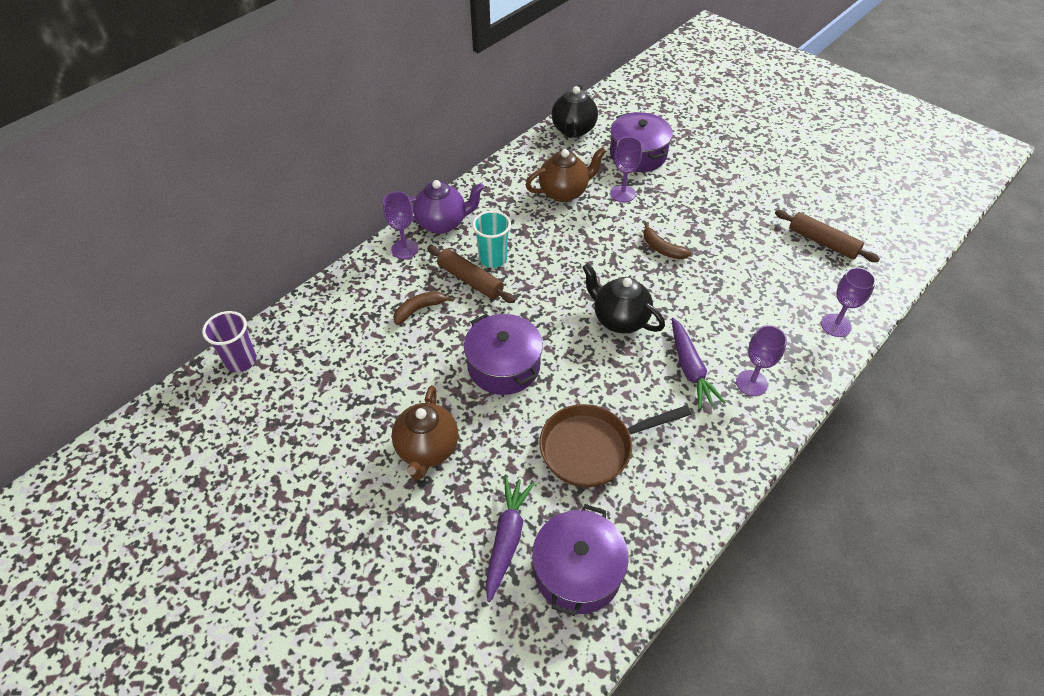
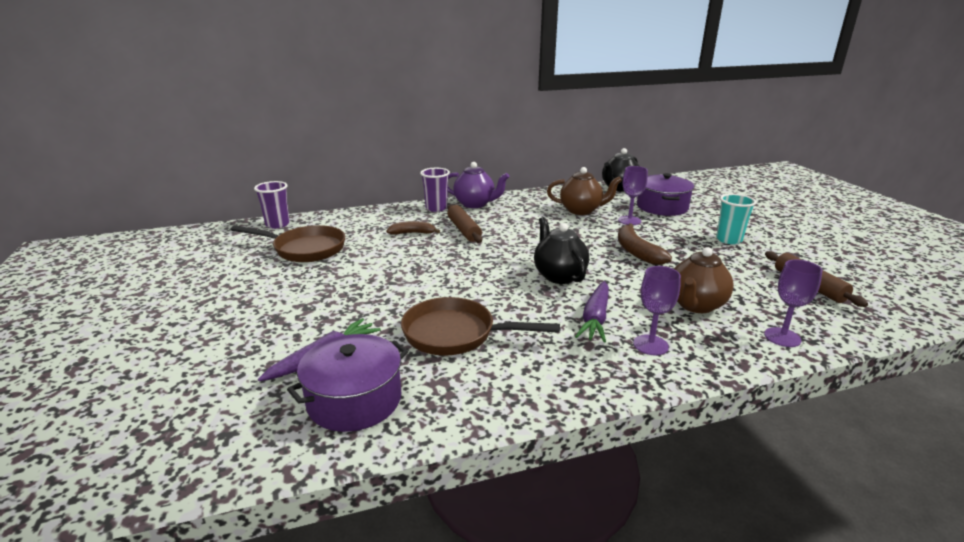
camera: 30 degrees right, 25 degrees down
(324, 392) = (305, 249): none -> brown pan
(405, 249) = (436, 208): purple goblet -> purple cup
(427, 449) = (332, 293): brown teapot -> brown teapot (695, 305)
(493, 259) = (492, 225): turquoise cup -> turquoise cup (729, 240)
(504, 366) = (438, 272): purple pot -> none
(662, 248) = (636, 252): brown banana -> brown banana, size x1.52

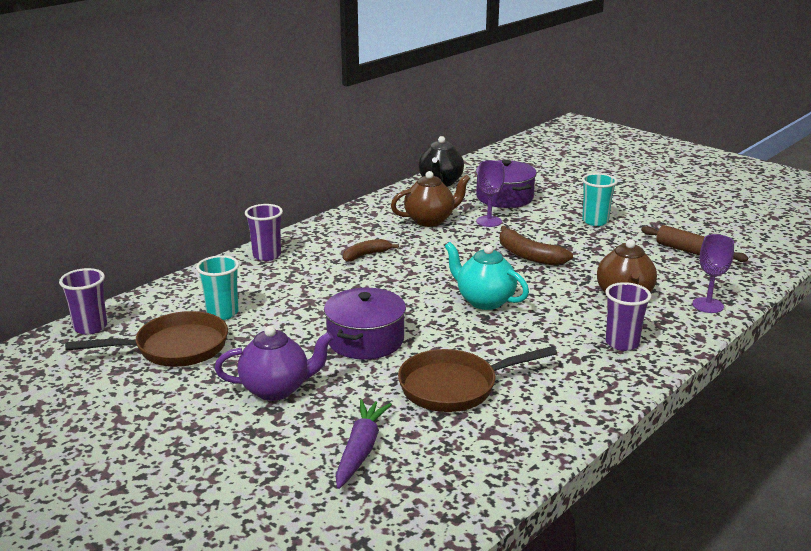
camera: 30 degrees left, 0 degrees up
(354, 400) = (436, 473): purple pot -> purple pot (365, 340)
(362, 236) = (222, 313): none -> turquoise cup
(412, 233) = (278, 294): brown banana -> brown banana (366, 255)
(463, 230) = (332, 275): brown rolling pin -> none
(475, 204) = (306, 239): purple teapot -> purple teapot (276, 389)
(559, 276) = (484, 301): black teapot -> turquoise teapot
(595, 318) = (557, 333): purple carrot -> none
(650, 345) = (622, 343): purple goblet -> purple cup

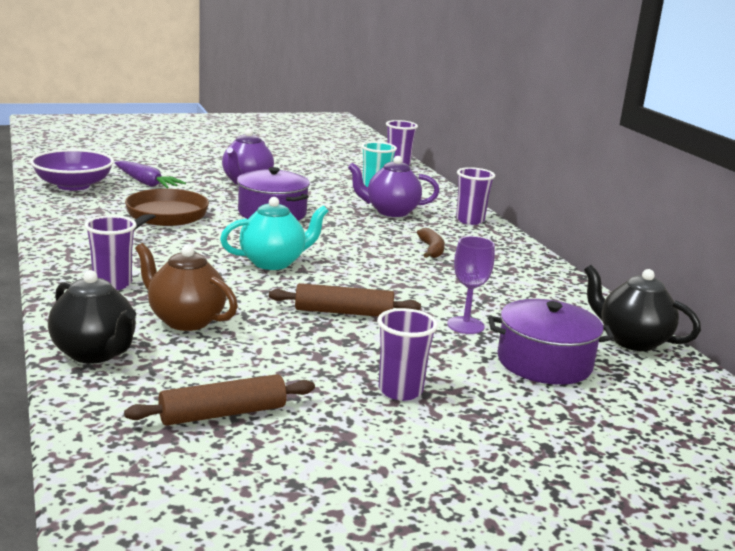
camera: 115 degrees right, 5 degrees down
(174, 348) = (339, 174): brown pan -> none
(285, 290) = (391, 212): none -> purple teapot
(430, 220) = (497, 297): brown teapot -> none
(436, 495) = (73, 185): none -> purple bowl
(528, 256) = (344, 312): brown banana -> brown rolling pin
(595, 221) = (400, 390): turquoise cup -> purple cup
(708, 305) = (95, 353): purple goblet -> black teapot

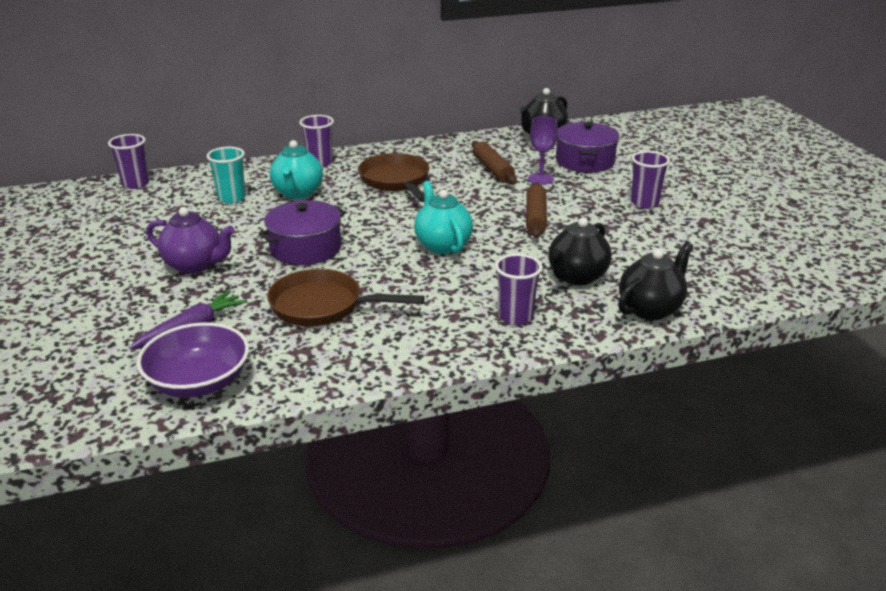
camera: 85 degrees left, 10 degrees up
(185, 320) = (576, 277): brown teapot -> black teapot
(223, 413) = (706, 256): brown rolling pin -> brown rolling pin (492, 169)
(391, 212) = (298, 193): purple teapot -> turquoise teapot
(431, 249) = (396, 181): brown banana -> brown pan

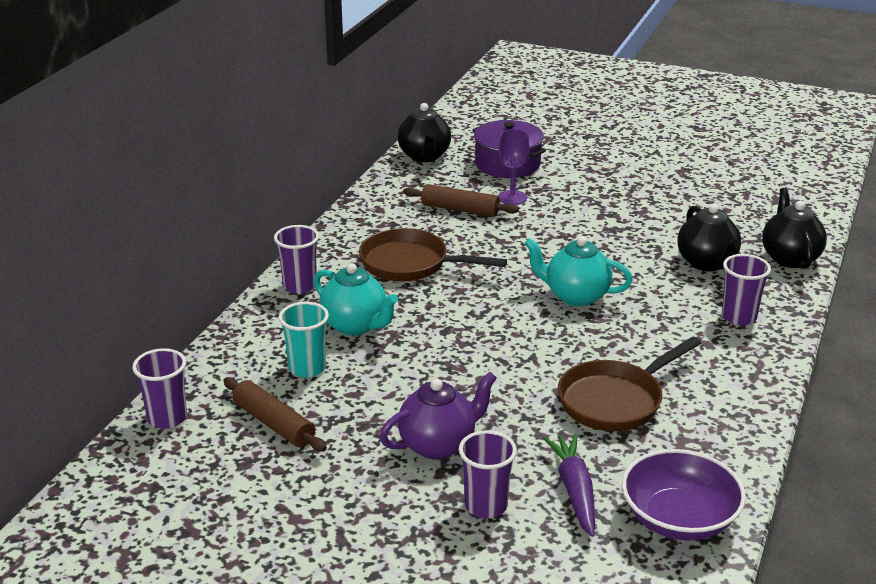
camera: 50 degrees left, 0 degrees up
(305, 248) = (487, 367): purple pot -> none
(535, 217) = (582, 233): brown rolling pin -> brown rolling pin (273, 424)
(644, 203) = (621, 178): purple cup -> purple cup (486, 506)

